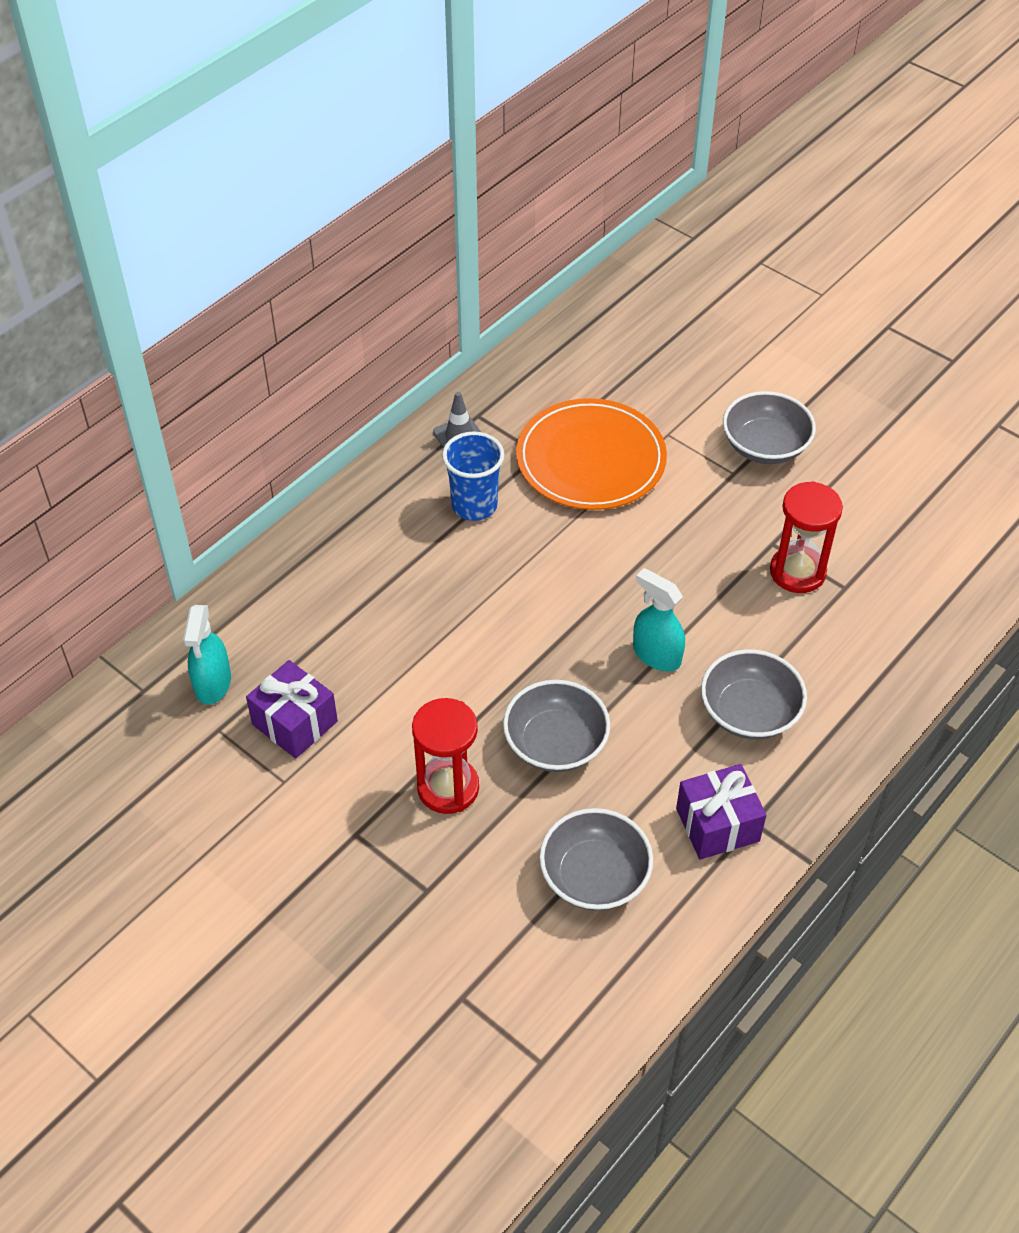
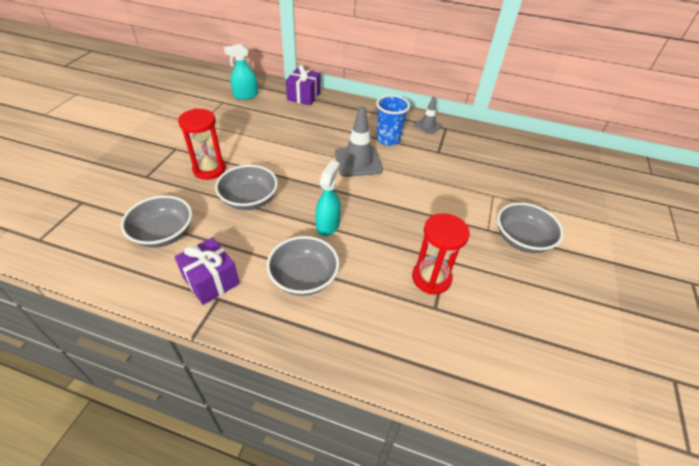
camera: 65 degrees right, 5 degrees down
(295, 723) = (232, 119): purple gift -> purple gift (304, 96)
(518, 568) = (358, 161): none -> grey traffic cone
(590, 459) = (449, 170): orange plate -> none

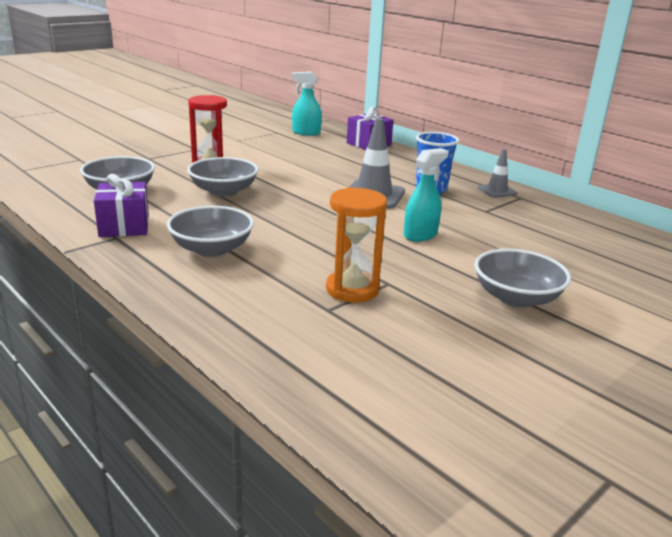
camera: 30 degrees right, 20 degrees down
(328, 225) = (281, 225): turquoise spray bottle -> turquoise spray bottle (420, 235)
(431, 278) = (352, 289): red hourglass -> orange hourglass

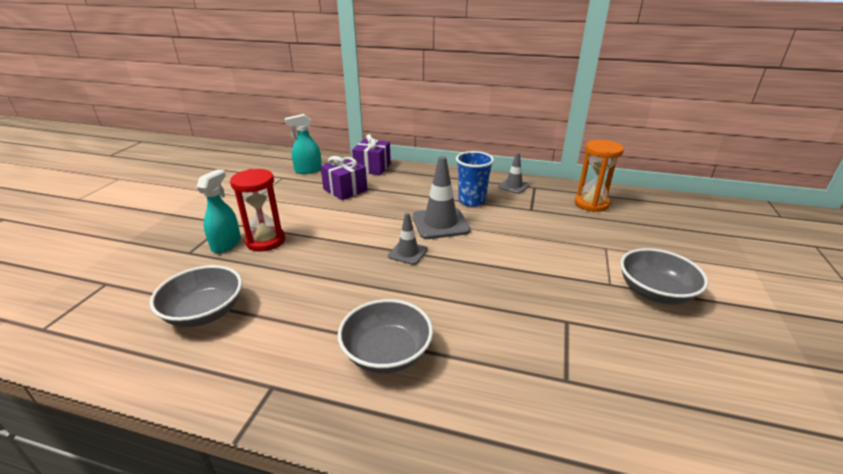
camera: 30 degrees left, 5 degrees up
(124, 226) = (264, 364): purple gift -> purple gift (345, 190)
(223, 191) = (313, 269): grey bowl -> none
(313, 204) = (408, 253): none -> grey traffic cone
(352, 289) = (553, 343): orange hourglass -> orange hourglass (591, 204)
(420, 235) = (522, 254): turquoise spray bottle -> turquoise spray bottle (226, 244)

